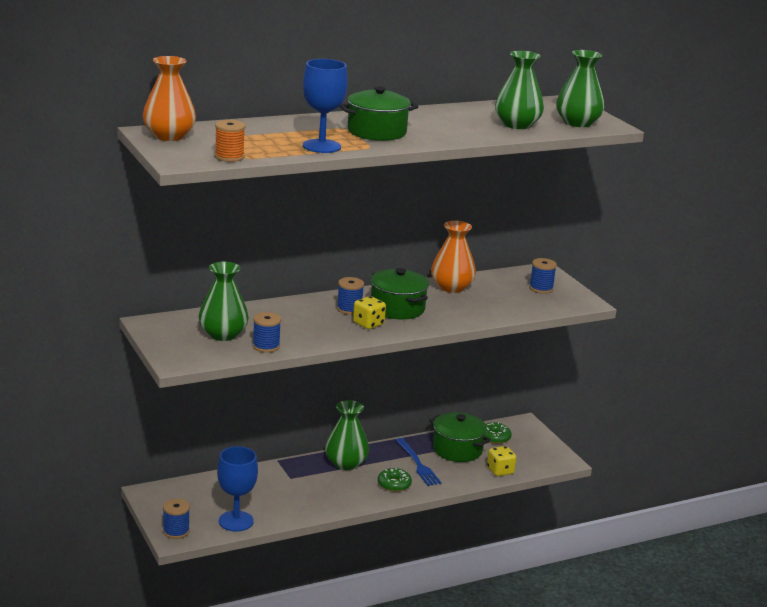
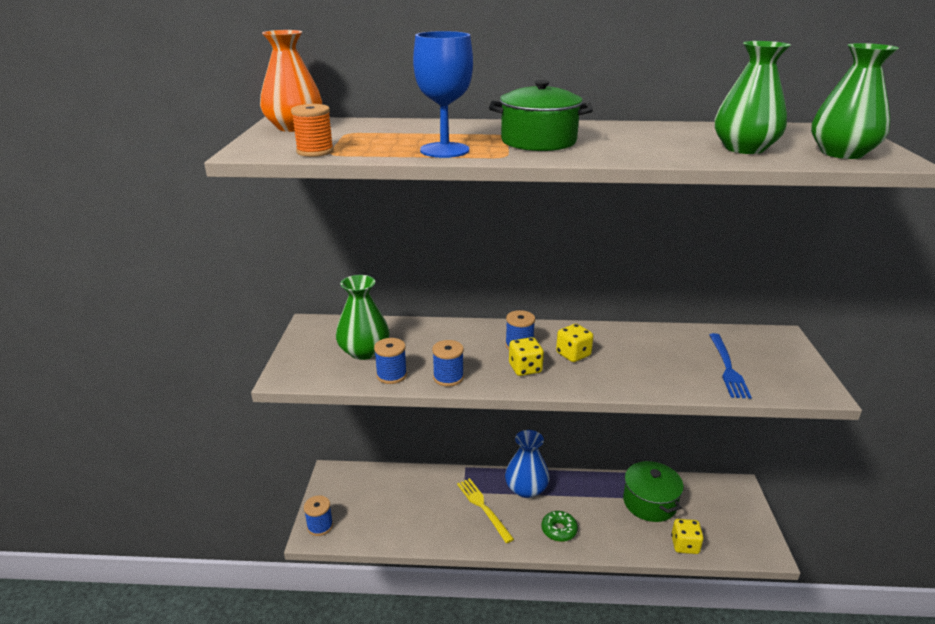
camera: 30 degrees right, 5 degrees up
(236, 521) = (379, 530): blue goblet -> none
(317, 485) = (483, 507): none -> yellow fork
(346, 463) = (526, 489): green vase -> blue vase
(397, 308) = (573, 354): green pot -> yellow dice
(417, 464) = (598, 509): blue fork -> blue fork (727, 367)
(451, 287) = (655, 338): orange vase -> none
(495, 437) = (698, 497): green donut -> none
(541, 288) = (767, 360): blue spool -> blue spool (448, 377)

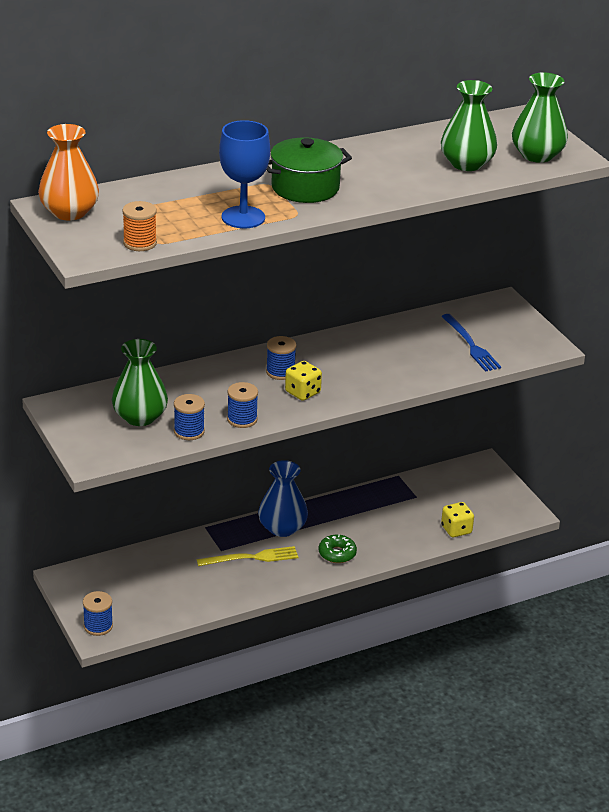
camera: 30 degrees left, 5 degrees up
(483, 507) = (251, 558): yellow fork -> yellow fork turned 135 degrees clockwise
(573, 354) = (335, 368): yellow dice -> none
(649, 502) = (407, 503): green pot -> none

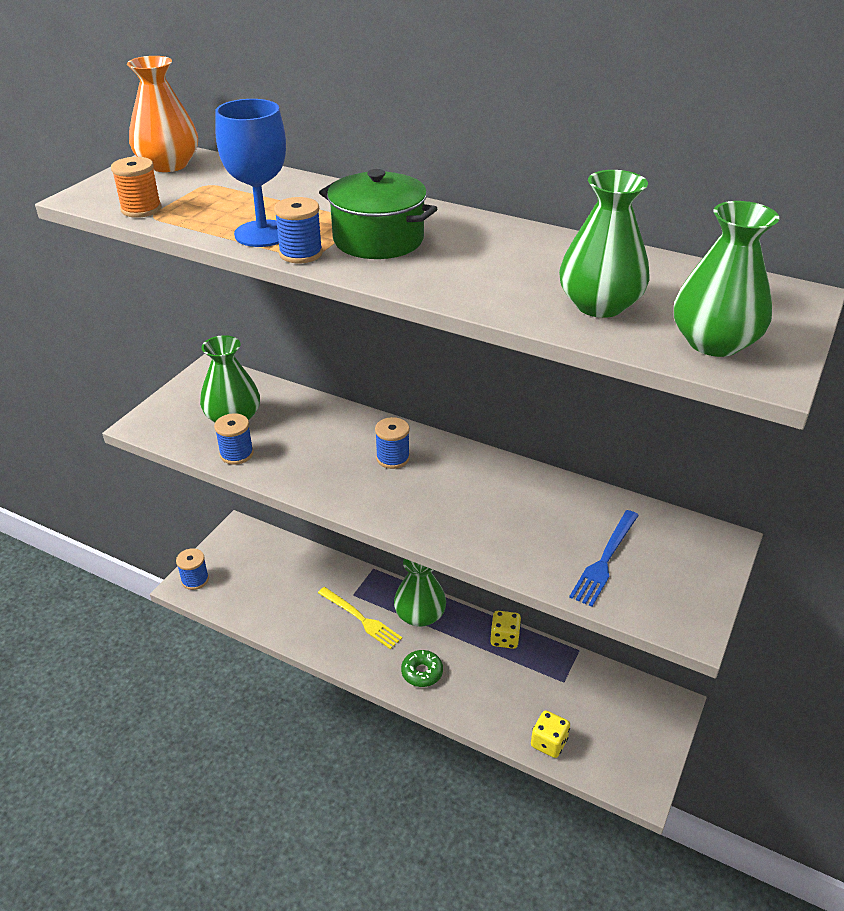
camera: 55 degrees right, 5 degrees up
(242, 419) = (288, 474): blue spool -> blue spool (301, 253)
(282, 528) = (420, 615): blue vase -> green vase
(302, 392) = (374, 488): yellow dice -> yellow dice (504, 638)

